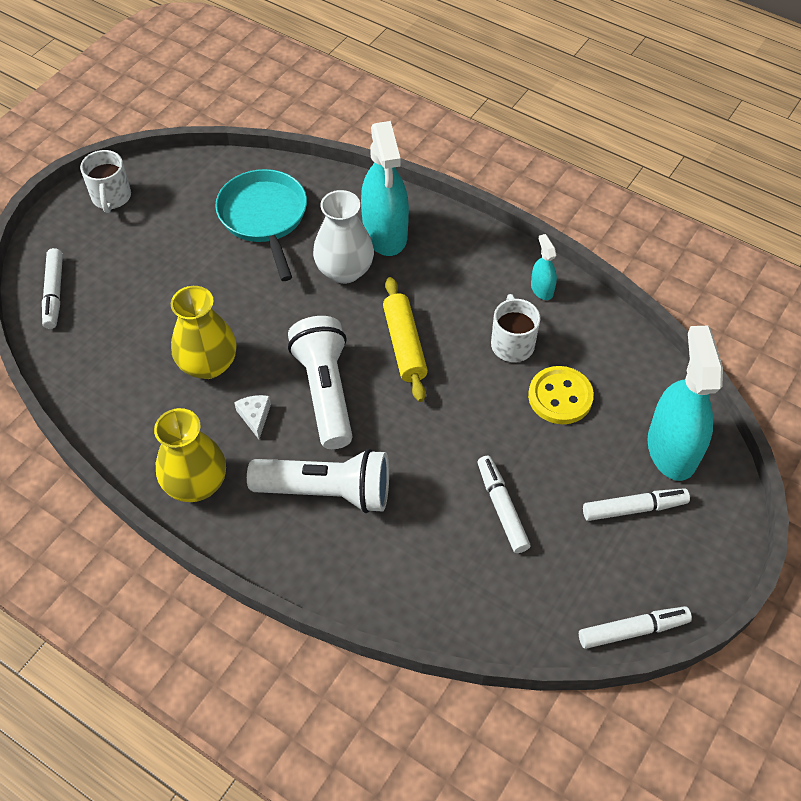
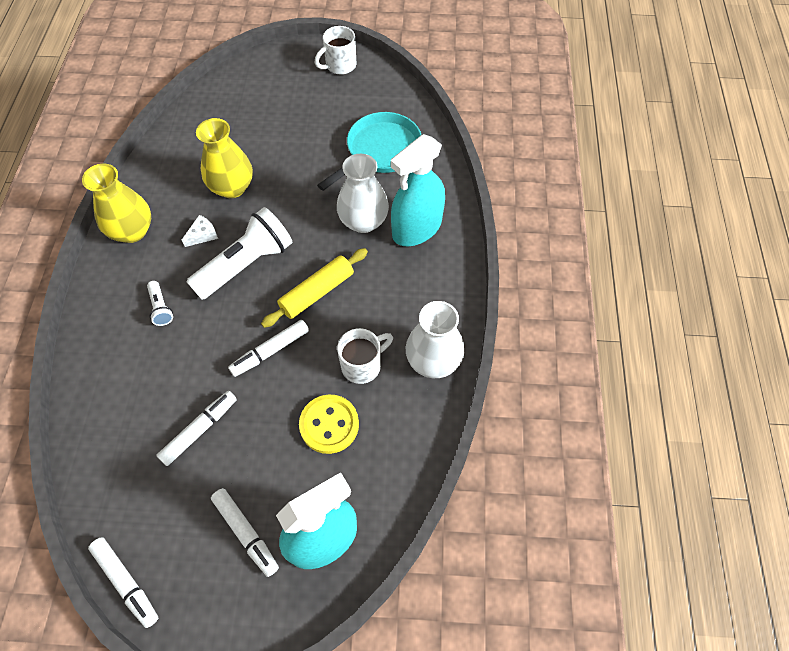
camera: 60 degrees right, 5 degrees up
(54, 293) = (243, 82): white marker -> white marker (270, 351)
(327, 491) = (161, 308): white flashlight -> white flashlight, size x0.44
(542, 289) = (433, 361): turquoise spray bottle -> white vase

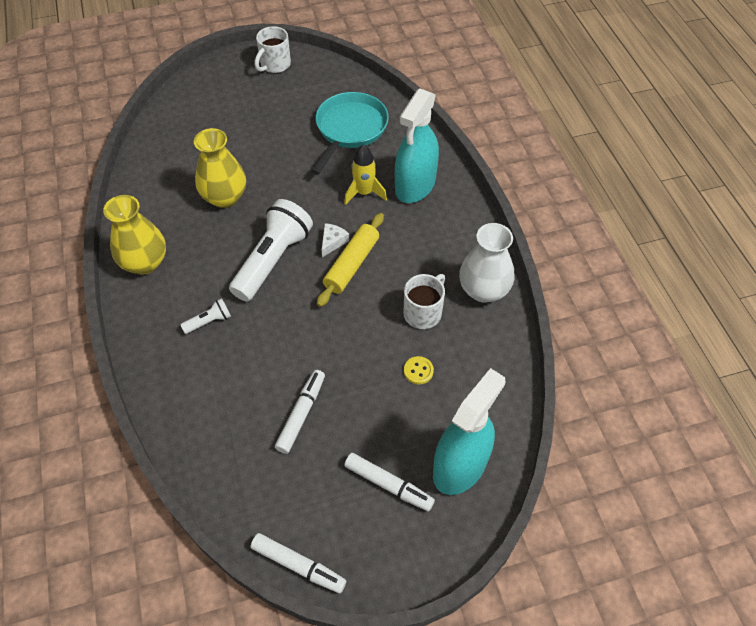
camera: 20 degrees left, 5 degrees down
(161, 308) = (209, 321): white flashlight -> white flashlight turned 75 degrees counterclockwise
(203, 235) = (217, 246): white cheese -> white cheese (333, 242)
(270, 351) = (333, 327): white marker -> none
(329, 425) = (418, 371): yellow button -> yellow button, size x0.52
(363, 221) = (364, 193): white vase -> yellow rocket

